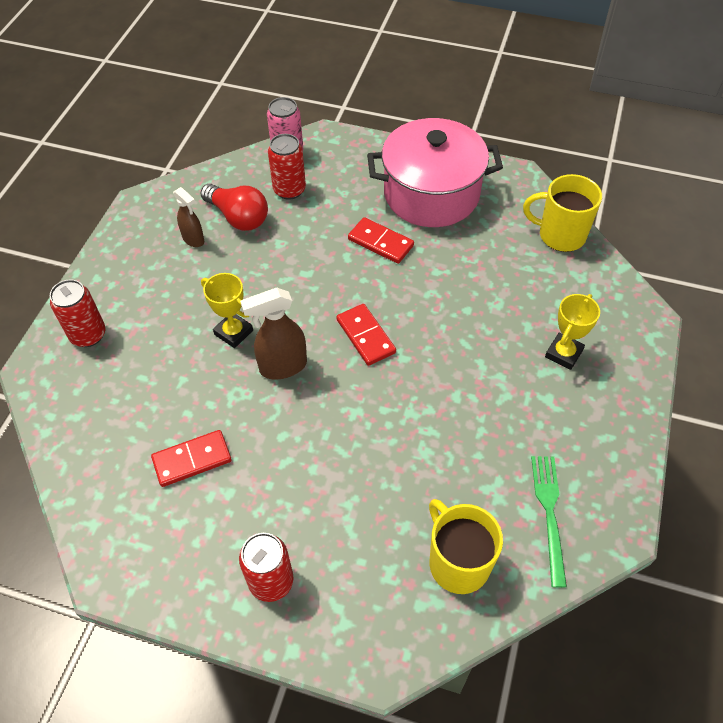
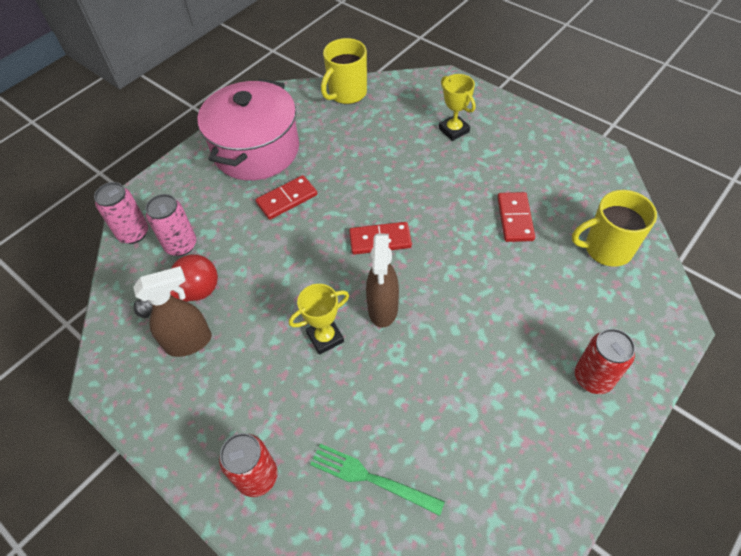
camera: 65 degrees left, 0 degrees up
(192, 459) = (453, 410): red domino -> red domino (515, 218)
(193, 239) = (189, 342): brown spray bottle -> brown spray bottle, size x1.57
(289, 190) = (181, 245): red can -> pink can
(549, 513) = (581, 185): green fork -> green fork (371, 478)

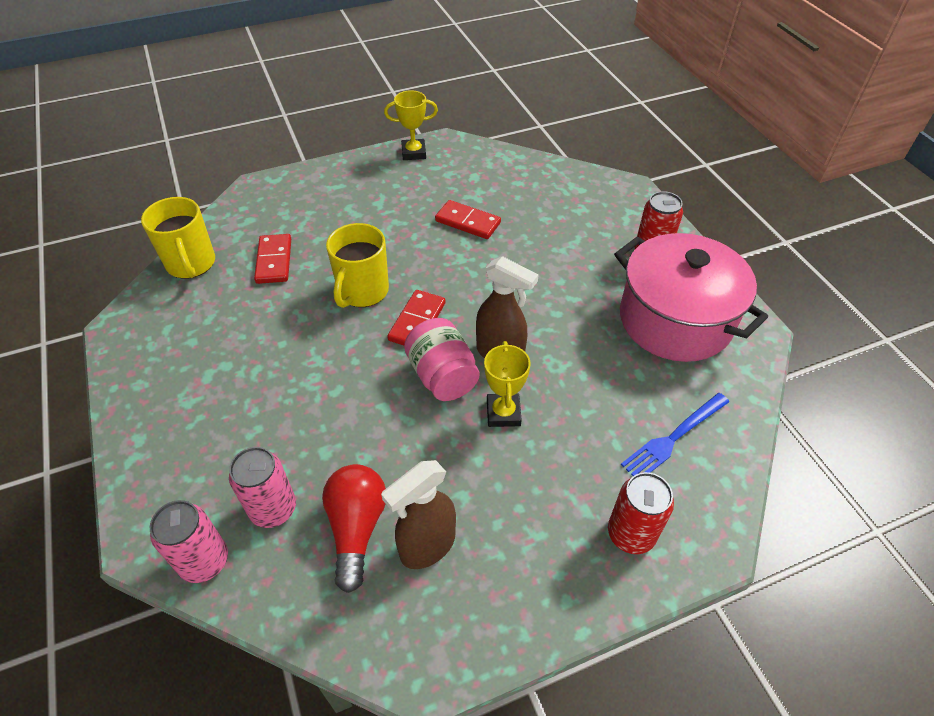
camera: 65 degrees left, 5 degrees down
(189, 342) = (427, 546): brown spray bottle -> brown spray bottle turned 135 degrees counterclockwise
(256, 150) = (192, 377): pink pot -> pink pot (675, 320)
(287, 199) = (296, 376): red domino -> red domino (274, 261)
(337, 281) = (442, 376): none -> pink jar
(371, 478) = (673, 437): green fork -> blue fork
(454, 130) = (329, 211): yellow trophy -> yellow trophy (413, 153)
(606, 249) = (539, 188): yellow mug -> yellow mug (362, 291)

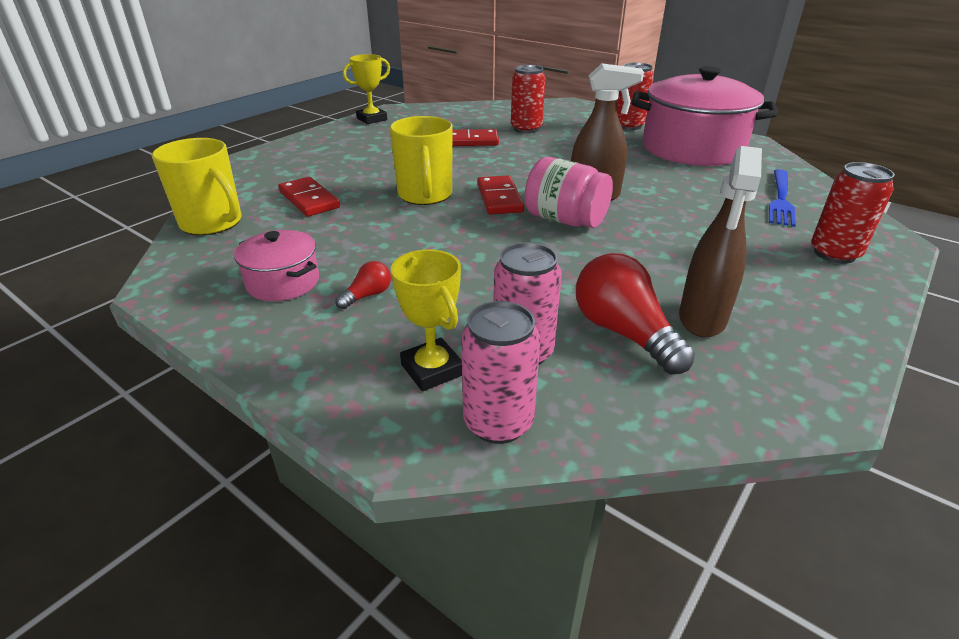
camera: 30 degrees left, 15 degrees down
(187, 357) = (283, 282): none -> pink pot
(227, 398) = (367, 295): none -> red light bulb
(503, 413) = (644, 224): yellow trophy -> yellow trophy (432, 369)
(540, 220) = (526, 129): none -> red can

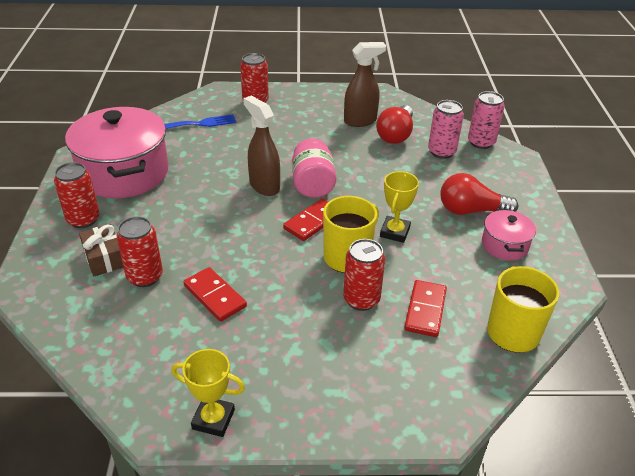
camera: 130 degrees left, 5 degrees up
(367, 295) = (471, 210): red light bulb -> red light bulb, size x2.06
(370, 182) = (361, 299): none -> red can
(432, 369) = (482, 167): yellow trophy -> yellow trophy (394, 232)
(567, 123) = (104, 258): none -> brown gift

